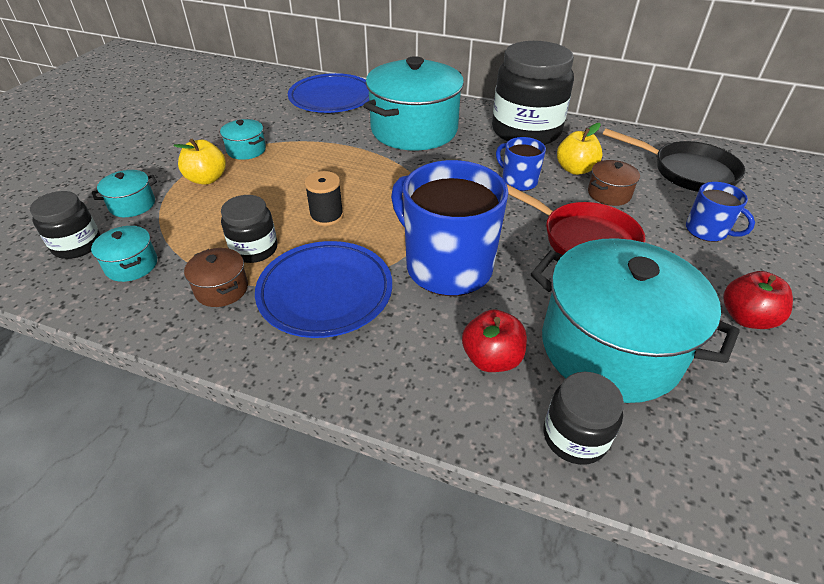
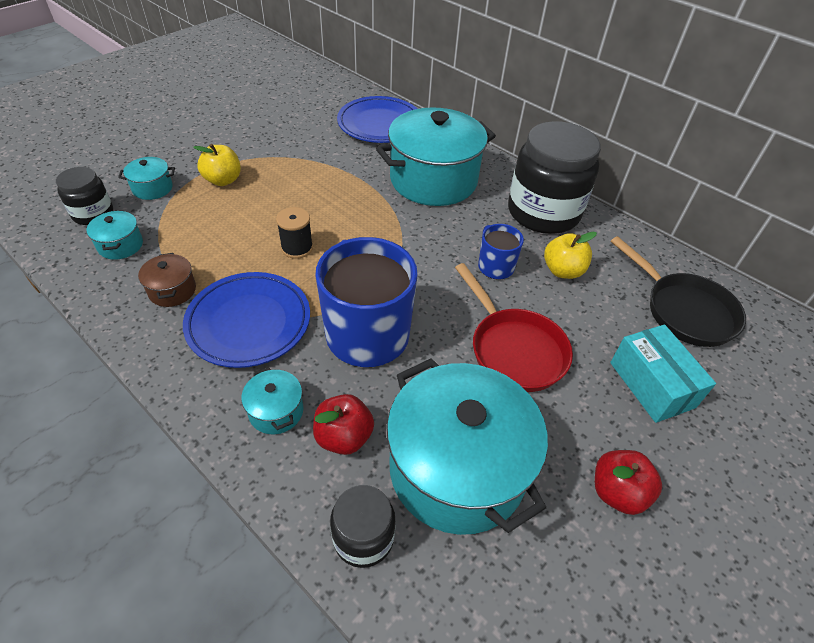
camera: 20 degrees right, 5 degrees up
(246, 150) = (272, 160): turquoise pot -> turquoise pot (276, 411)
(254, 249) = (219, 261): black jar -> none
(609, 194) = (577, 309): brown pot -> none
(707, 231) = (651, 384): blue mug -> turquoise box

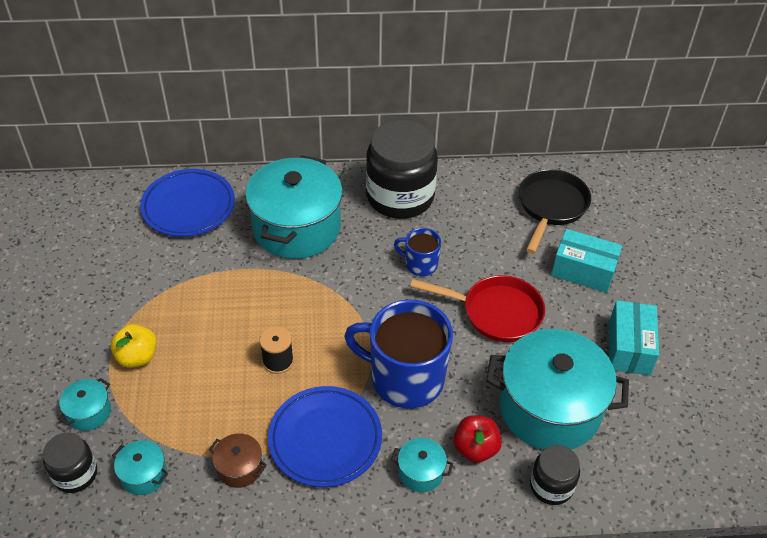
camera: 45 degrees left, 0 degrees up
(562, 271) = (461, 233): yellow apple -> none
(617, 492) = (629, 347): red apple -> turquoise box
(684, 311) = (551, 207): black pan -> black pan turned 75 degrees counterclockwise

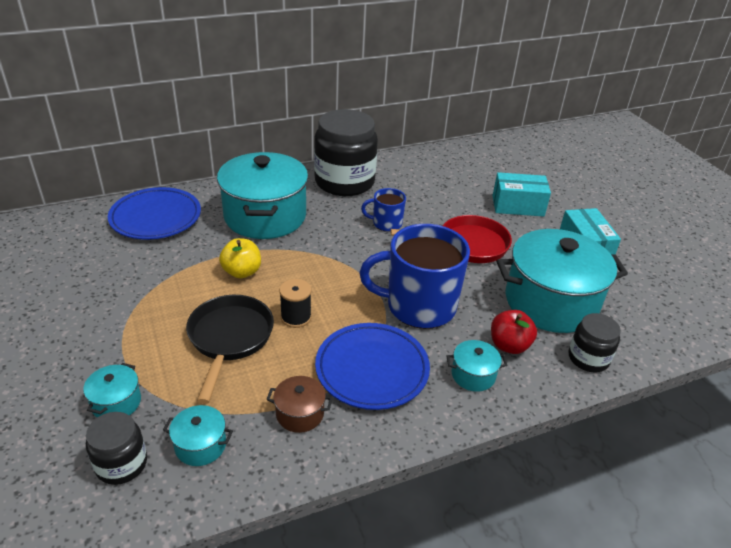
camera: 20 degrees left, 10 degrees down
(137, 357) = (151, 343): yellow apple -> yellow apple (242, 272)
(551, 207) = (468, 170): black pan -> black pan (229, 339)

